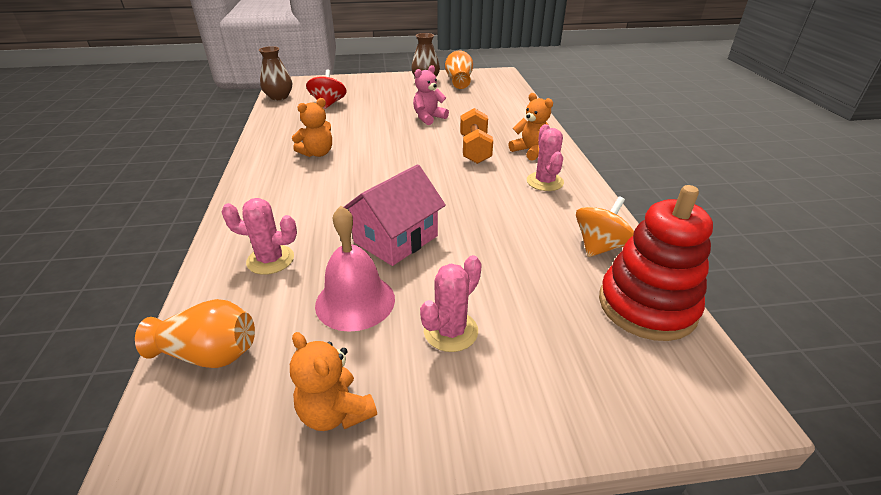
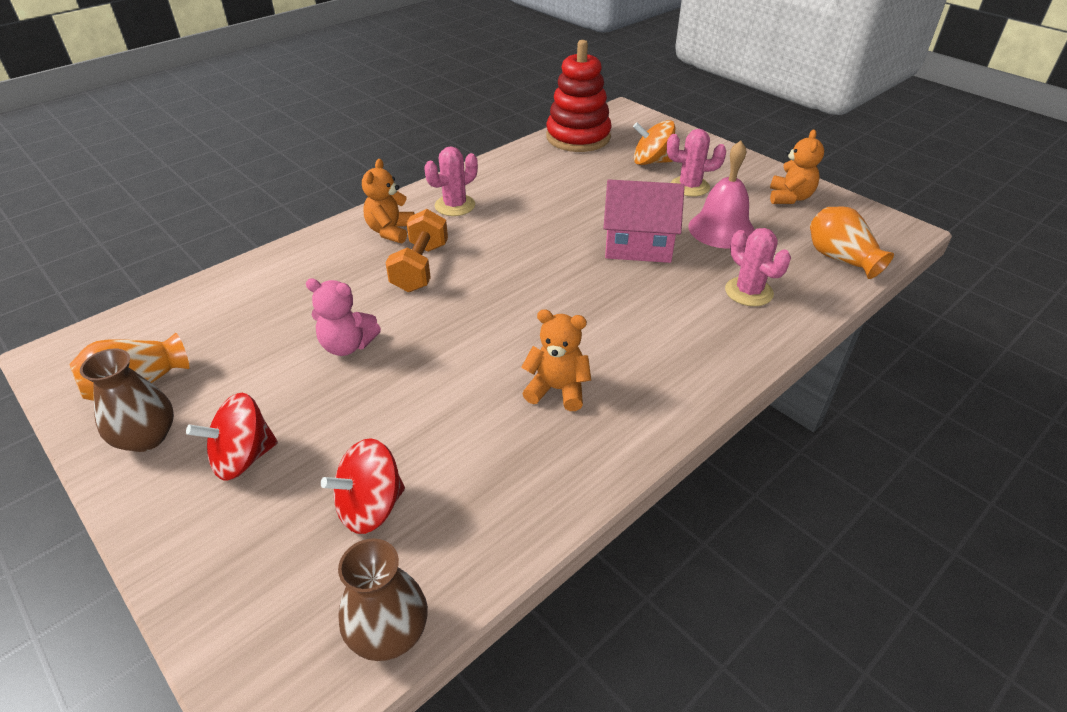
camera: 125 degrees left, 5 degrees up
(389, 91) = (243, 458): none -> red spinning top
(475, 149) = (420, 267): orange dumbbell -> orange dumbbell turned 45 degrees counterclockwise
(600, 246) = (532, 161): orange spinning top -> orange spinning top (651, 162)

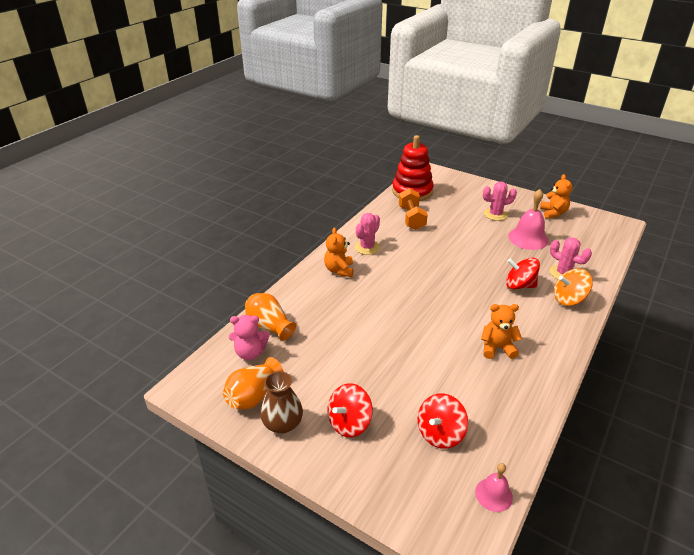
camera: 15 degrees left, 5 degrees down
(347, 345) = (363, 345): pink teddy bear -> pink teddy bear (250, 353)
(388, 632) = (493, 494): brown vase -> pink bell
(420, 267) = (373, 290): orange dumbbell -> orange dumbbell (411, 218)
(638, 244) = (488, 255): pink house -> none
(651, 162) = (464, 201): orange spinning top -> orange spinning top (568, 299)
(660, 298) = (519, 285): none -> red spinning top
(840, 259) = (599, 246): orange vase -> orange vase (269, 326)

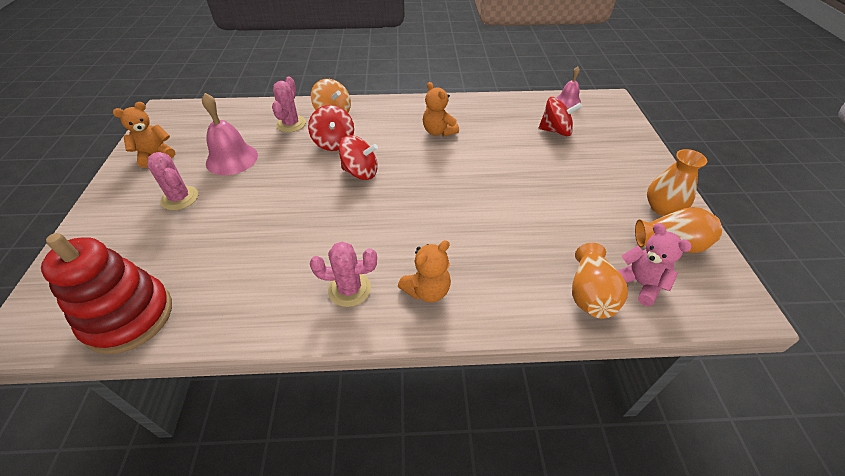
camera: 125 degrees left, 10 degrees up
(282, 424) = (662, 208): brown vase -> orange vase
(349, 423) = (608, 173): red spinning top -> red spinning top (360, 172)
(411, 218) = (232, 277): orange dumbbell -> none

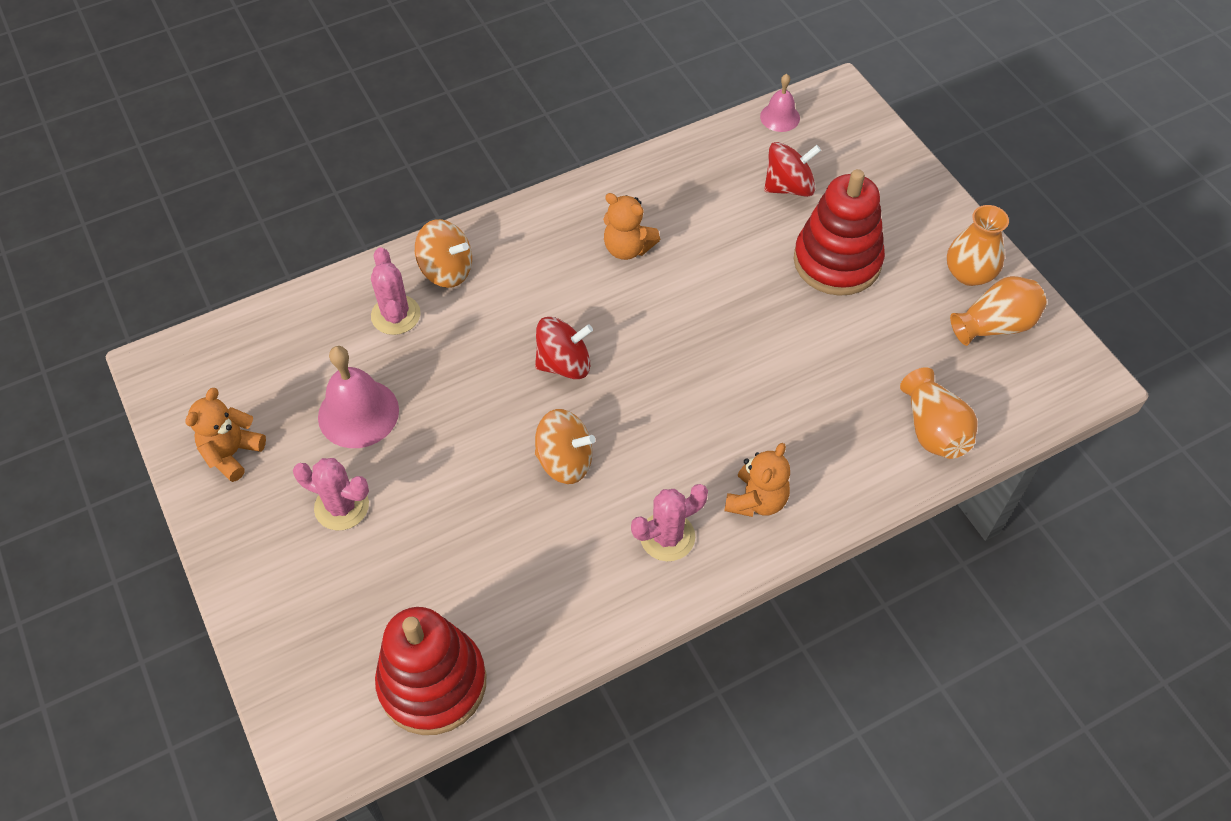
camera: 25 degrees left, 10 degrees up
(320, 221) = (565, 461): none -> orange spinning top
(334, 142) = (488, 326): red spinning top -> none
(567, 174) = (837, 261): none -> red stacking toy
(639, 284) = (979, 394): pink teddy bear -> none

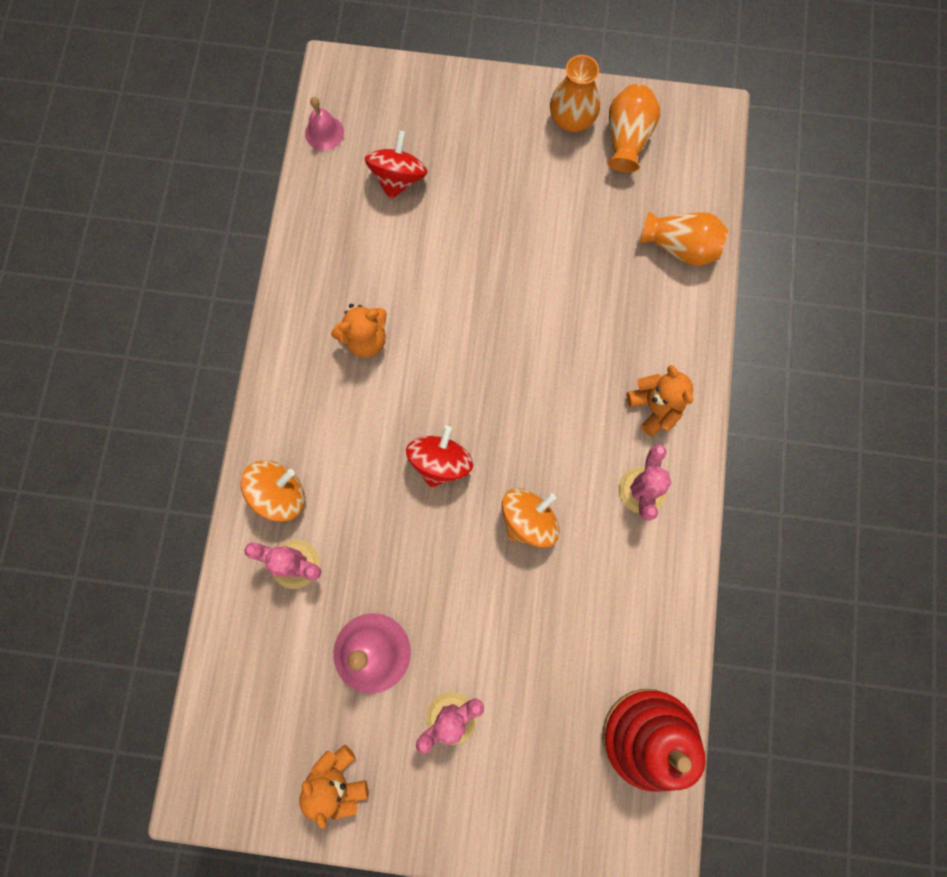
camera: 55 degrees left, 20 degrees up
(837, 261) = (494, 198): red stacking toy -> none

